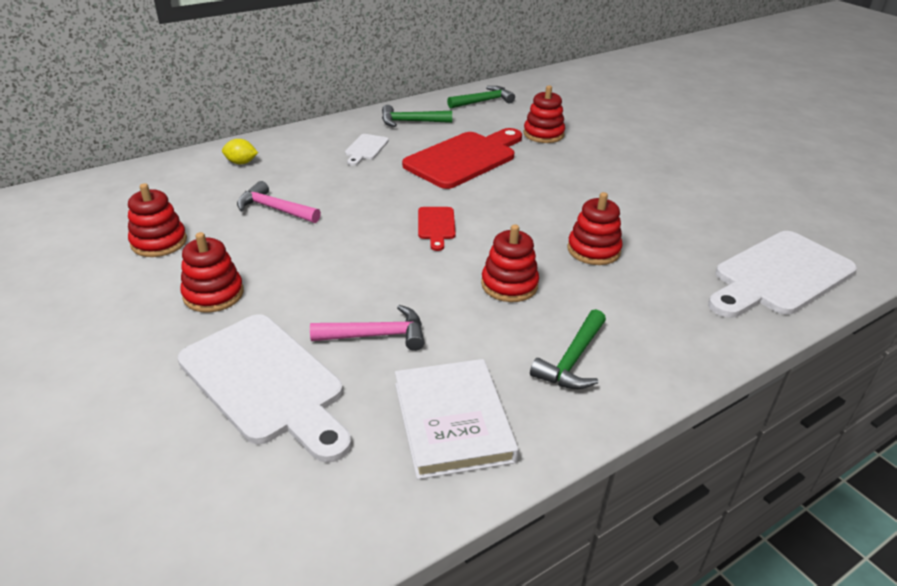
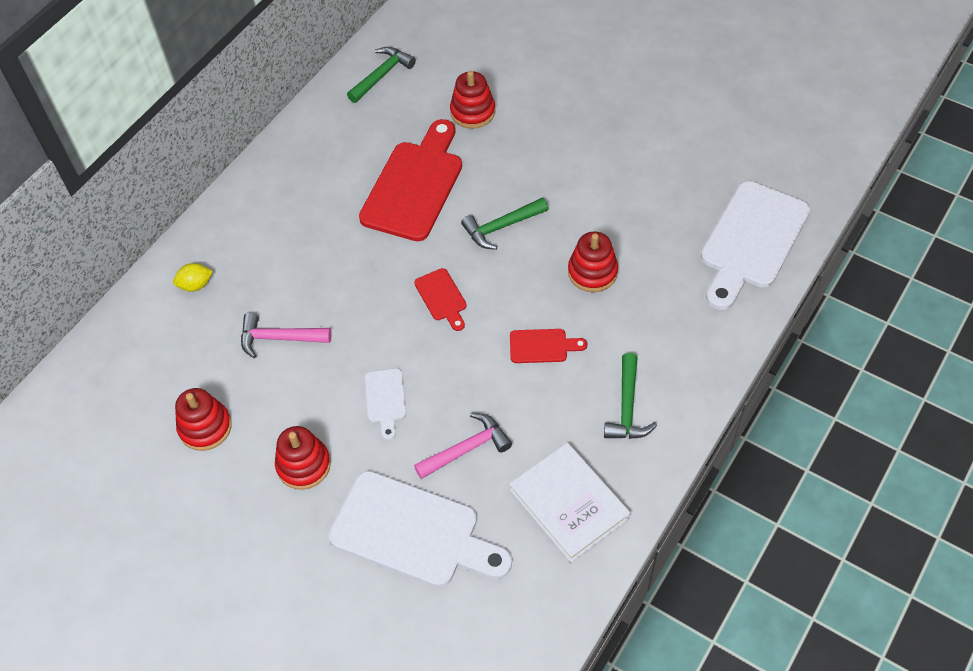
camera: 20 degrees left, 20 degrees up
(366, 149) = (307, 210): white cutting board -> white cutting board (385, 399)
(411, 122) = (326, 144): green hammer -> green hammer (501, 227)
(509, 285) = (542, 346): red stacking toy -> red cutting board

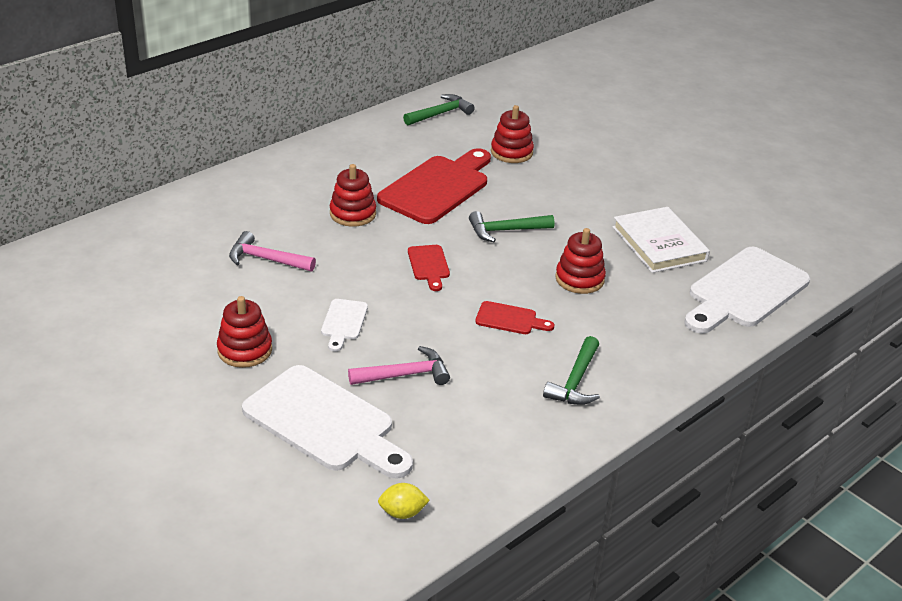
camera: 10 degrees right, 20 degrees down
(196, 285) = (210, 209): yellow lemon -> yellow lemon (402, 512)
(205, 427) = (168, 303): red stacking toy -> red stacking toy (353, 214)
(569, 504) = (488, 439): white book -> white book (659, 244)

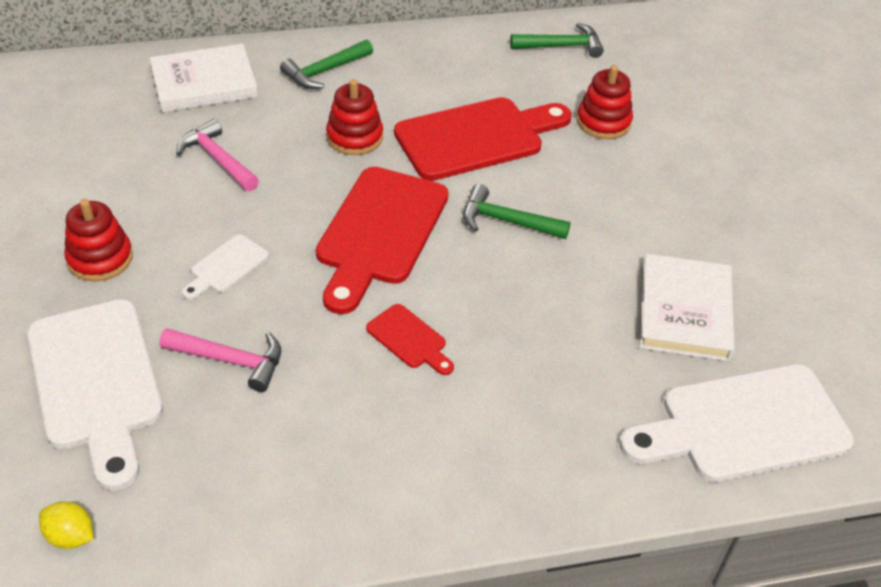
camera: 30 degrees right, 10 degrees up
(203, 214) = (204, 83): none -> white book
(429, 265) = (380, 232): red cutting board -> red cutting board, size x2.15
(575, 381) = (413, 457): green hammer -> green hammer (325, 71)
(579, 279) = (540, 320): red stacking toy -> none

